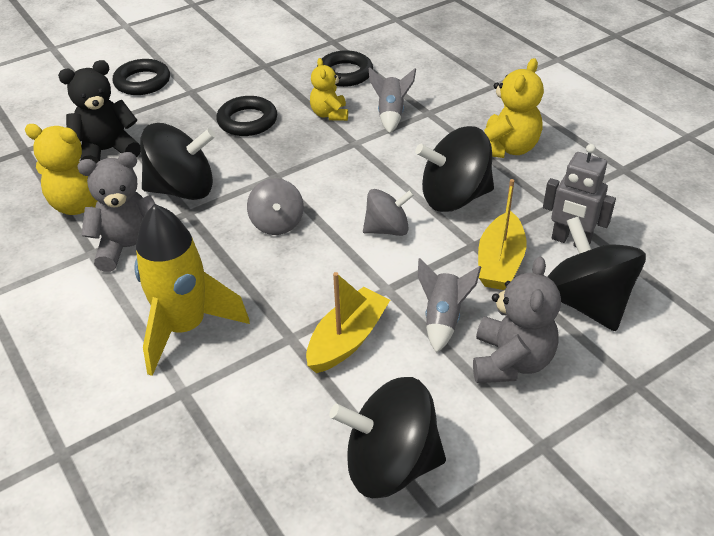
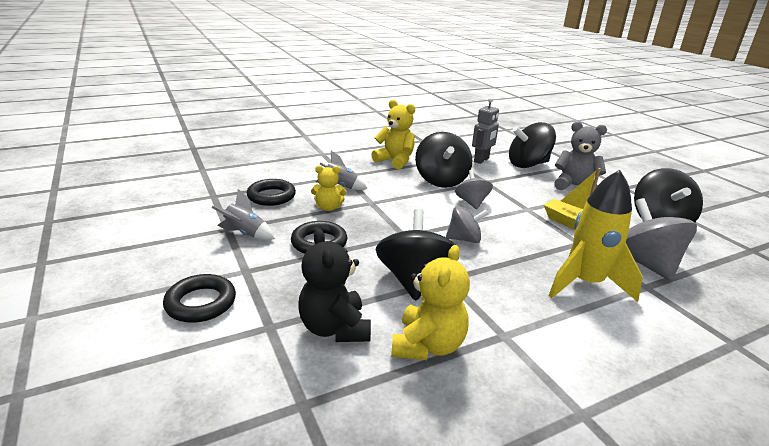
camera: 85 degrees left, 15 degrees down
(130, 248) = (496, 311): grey teddy bear -> none
(242, 406) = (645, 264): none -> grey spinning top
(443, 318) = (549, 197): grey rocket -> grey rocket (245, 234)
(500, 262) = (500, 177): yellow boat -> none

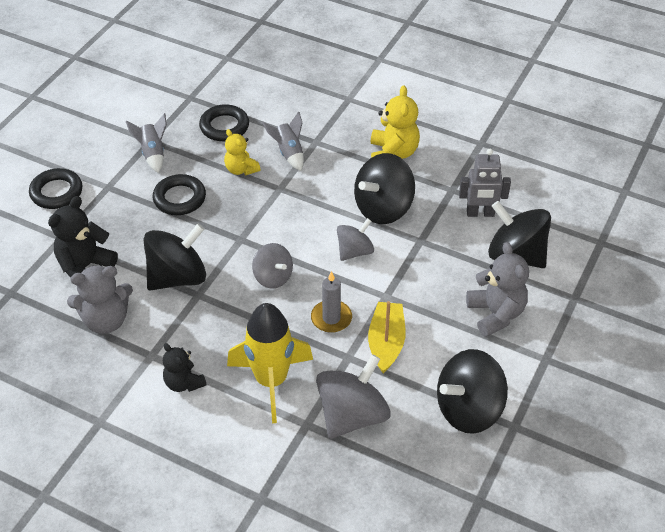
camera: 55 degrees right, 20 degrees up
(428, 345) = (106, 320): yellow teddy bear -> grey teddy bear
(532, 234) = (331, 318): none -> grey candle
(558, 330) = (184, 383): none -> black teddy bear

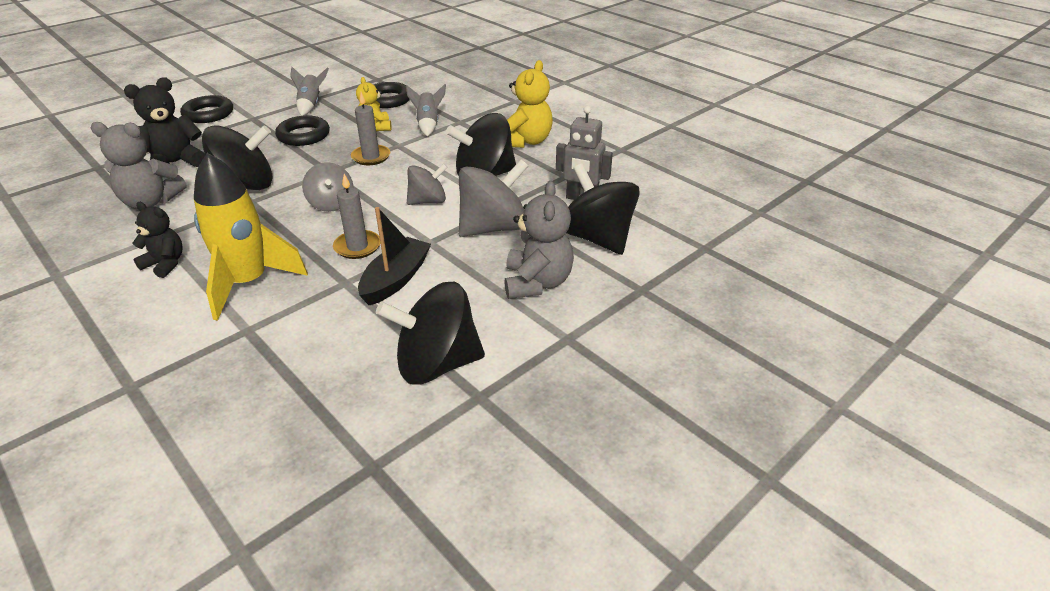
camera: 20 degrees right, 10 degrees down
(184, 383) = (165, 264): black teddy bear -> black teddy bear turned 135 degrees clockwise
(266, 210) = (371, 157): none -> grey candle
(352, 415) = (301, 334): grey spinning top -> grey spinning top (493, 227)
(386, 342) = (396, 279): yellow boat -> black boat

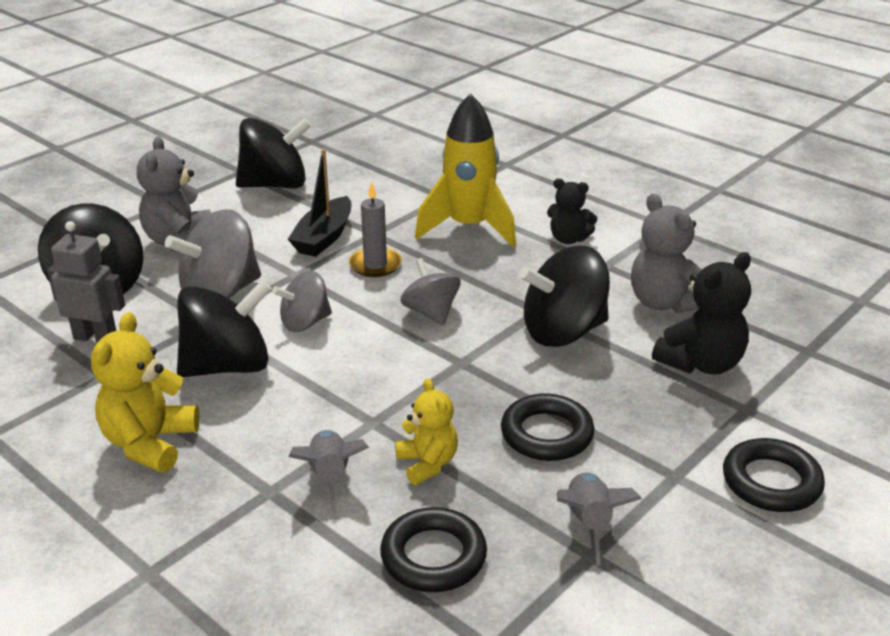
camera: 175 degrees right, 5 degrees down
(151, 202) = (664, 302): grey teddy bear -> grey teddy bear turned 120 degrees counterclockwise
(371, 157) = (409, 393): grey candle -> none

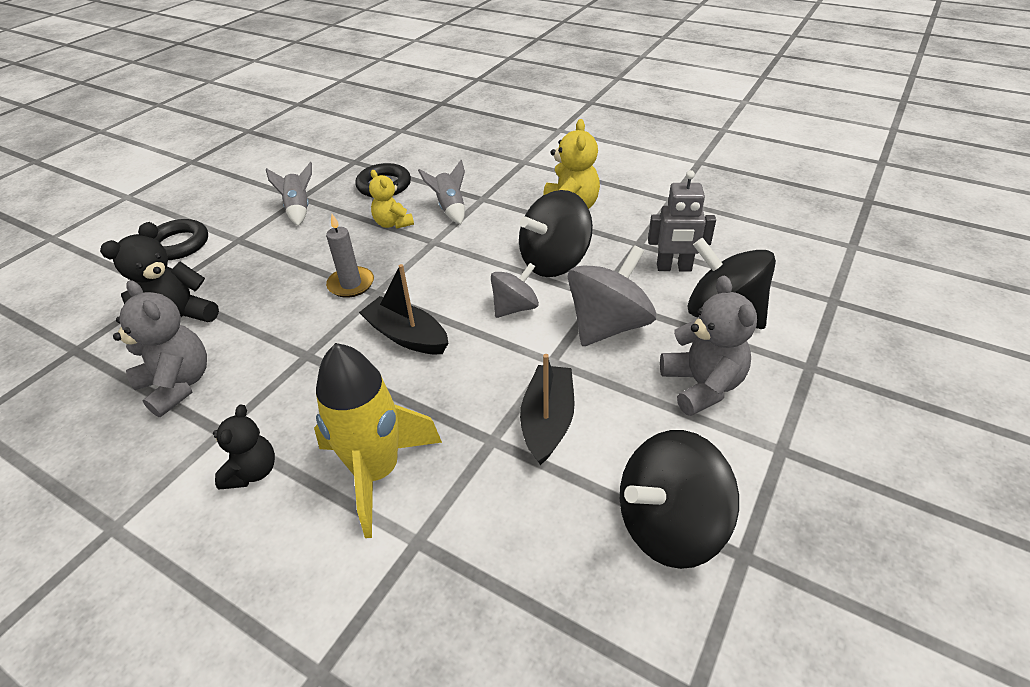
camera: 170 degrees right, 10 degrees up
(375, 265) = (475, 387): grey candle -> grey candle (351, 284)
(431, 312) = (407, 336): grey spinning top -> black boat
(547, 434) = (315, 251): black ring -> none
(563, 332) = (287, 334): black spinning top -> none
(568, 239) = (252, 472): black teddy bear -> black teddy bear turned 90 degrees clockwise

